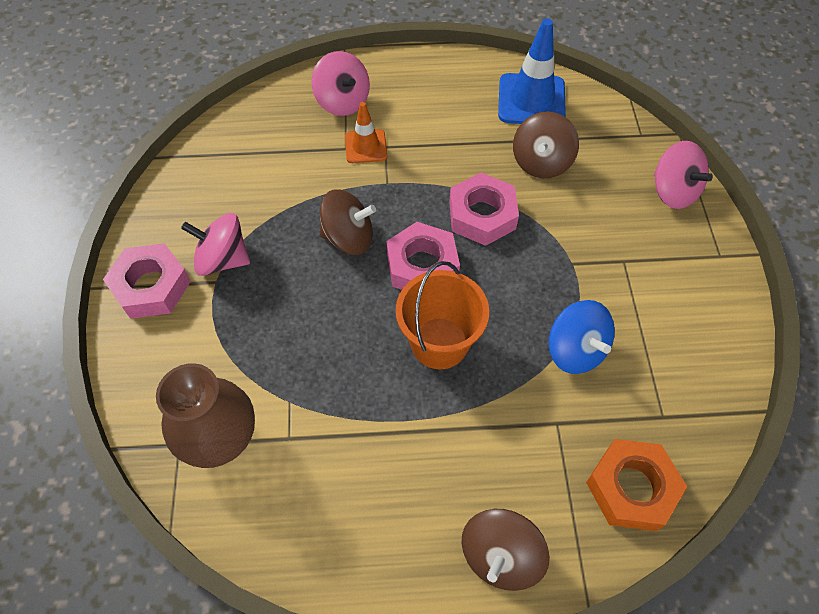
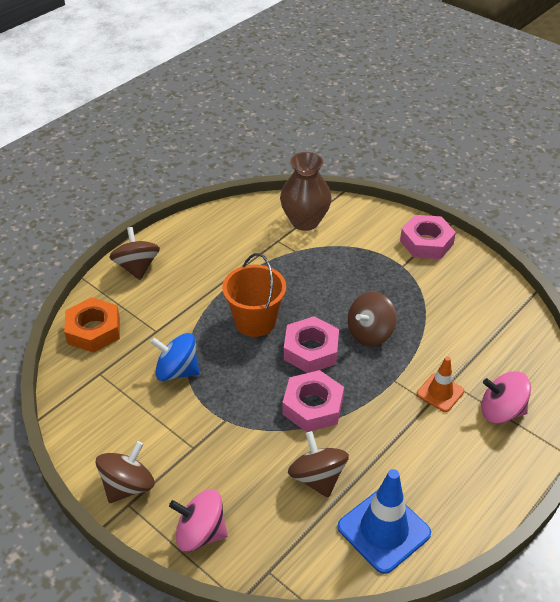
camera: 135 degrees right, 15 degrees down
(223, 259) = (415, 276): pink spinning top -> none
(710, 271) = (128, 486): none -> brown spinning top

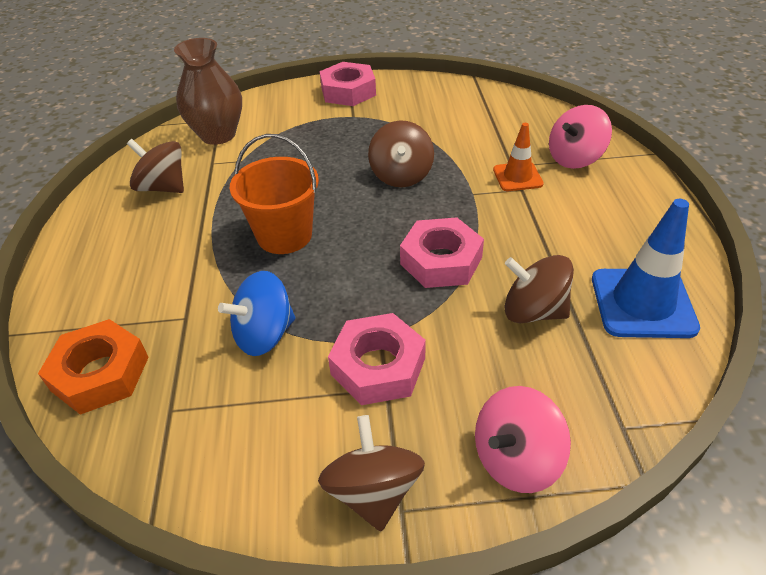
camera: 45 degrees left, 0 degrees up
(137, 267) = (76, 278): brown spinning top -> brown spinning top (163, 187)
(311, 350) = (371, 221): pink nut -> pink nut (378, 366)

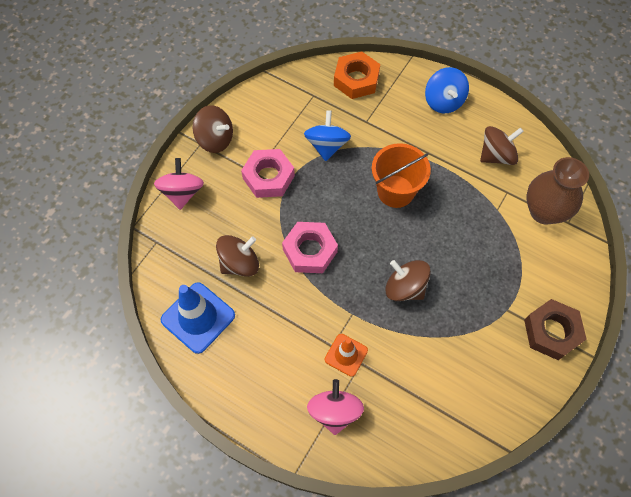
camera: 125 degrees right, 20 degrees up
(95, 261) = (443, 101): none -> blue spinning top
(348, 91) = (551, 332): pink nut -> brown nut

